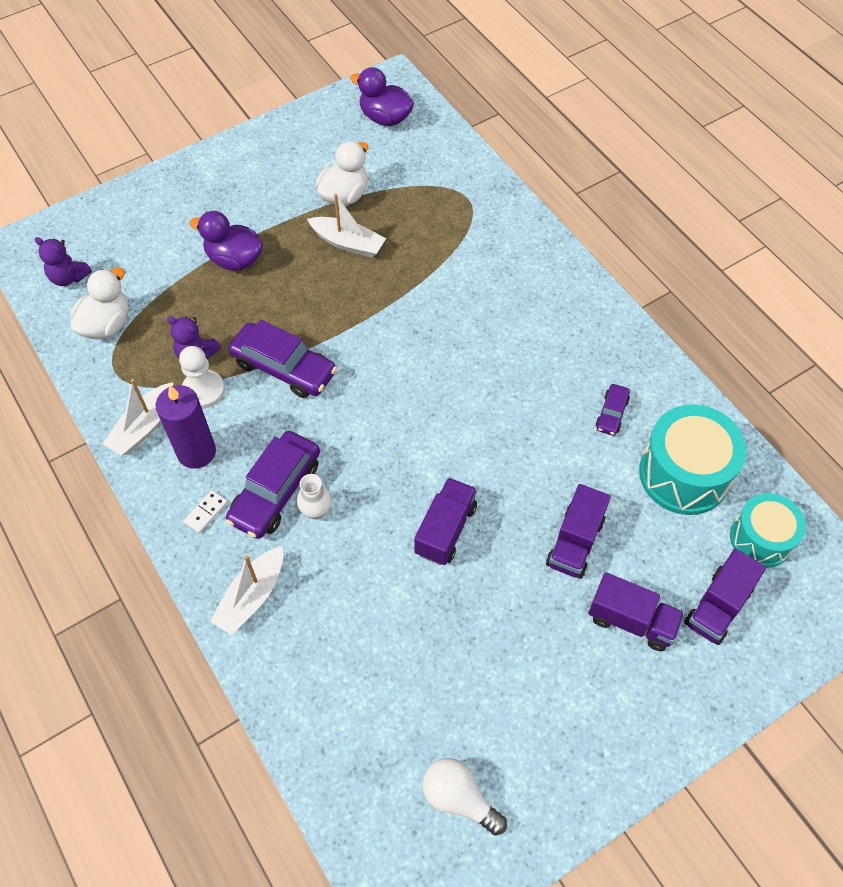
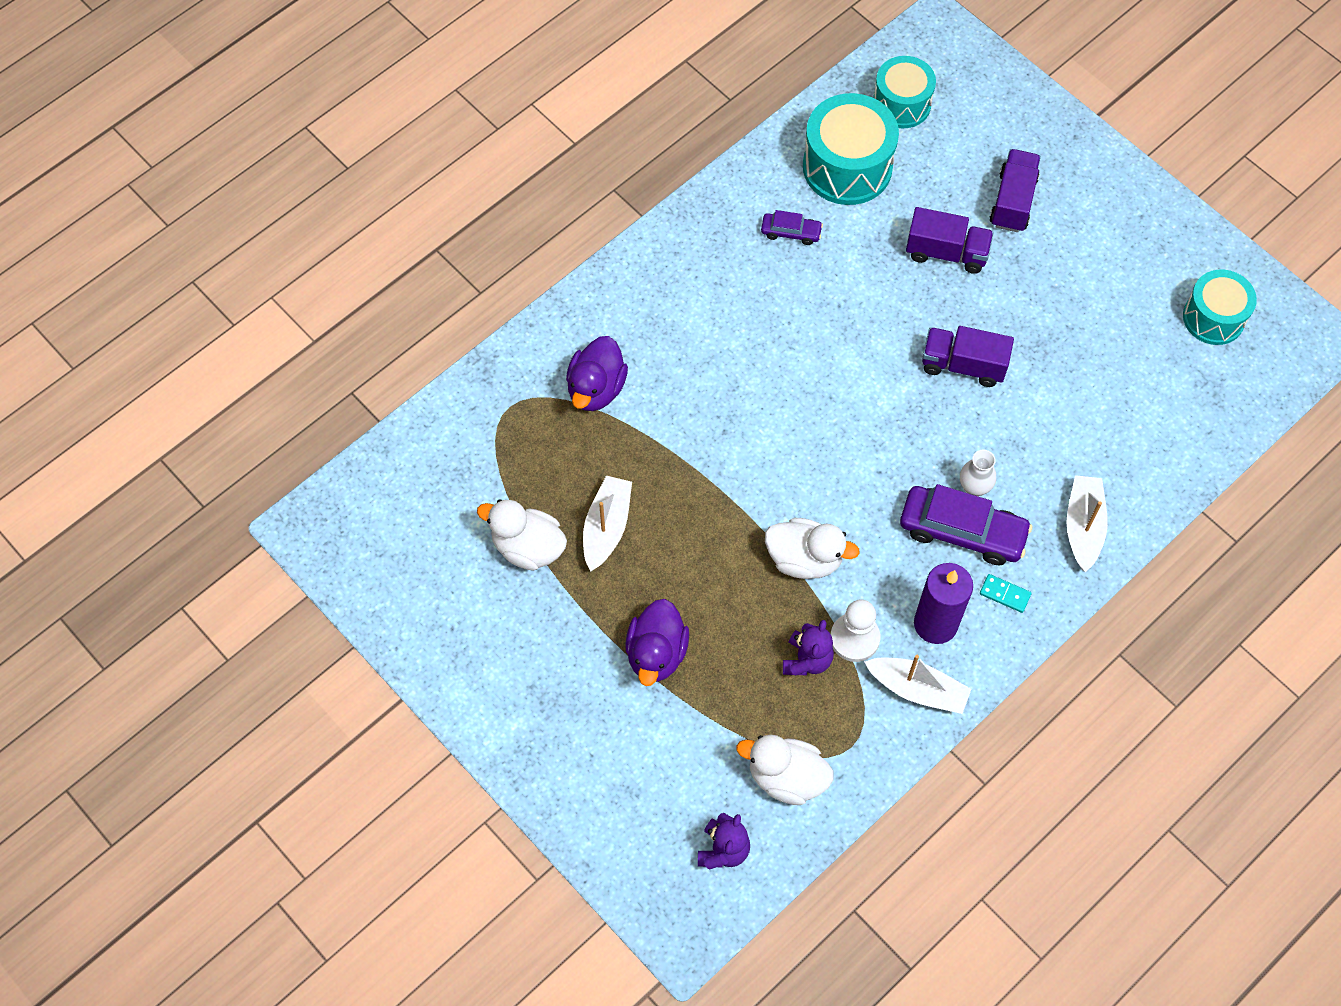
camera: 100 degrees left, 5 degrees up
(206, 512) = (1004, 594): white domino -> turquoise domino
(251, 596) = (1083, 527): white boat -> white boat turned 105 degrees counterclockwise
(284, 368) = (804, 559): purple car -> white duck
(385, 118) = (381, 524): purple duck -> purple duck (596, 388)
(459, 798) = (1213, 318): white light bulb -> turquoise drum
(717, 606) = (979, 136): purple truck -> none

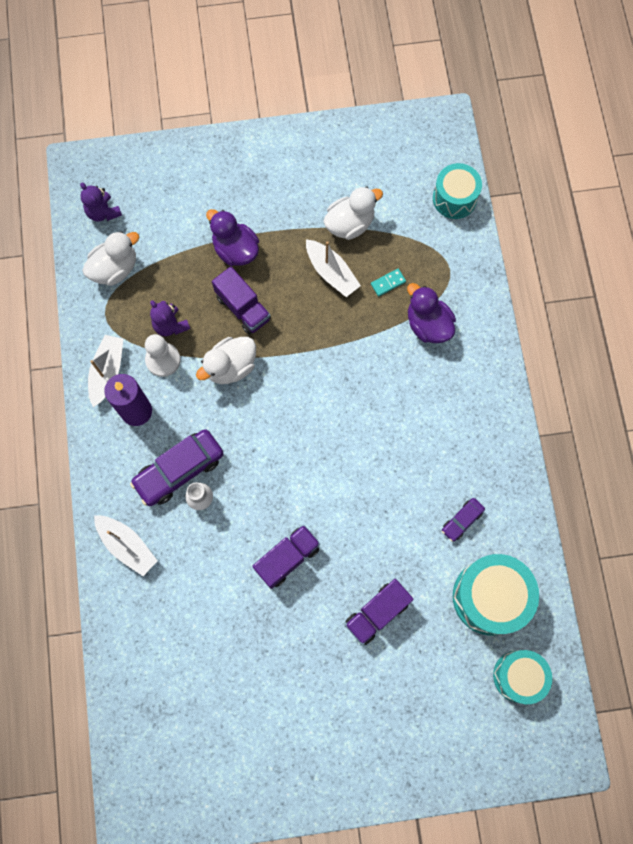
camera: 125 degrees right, 10 degrees up
(917, 689) = (107, 372): white boat -> white boat turned 135 degrees clockwise
(1004, 594) = (123, 464): turquoise domino -> turquoise domino (388, 283)
(1013, 201) = (385, 692): purple truck -> purple truck (243, 308)
(1213, 318) = (200, 759): turquoise drum -> turquoise drum (454, 198)

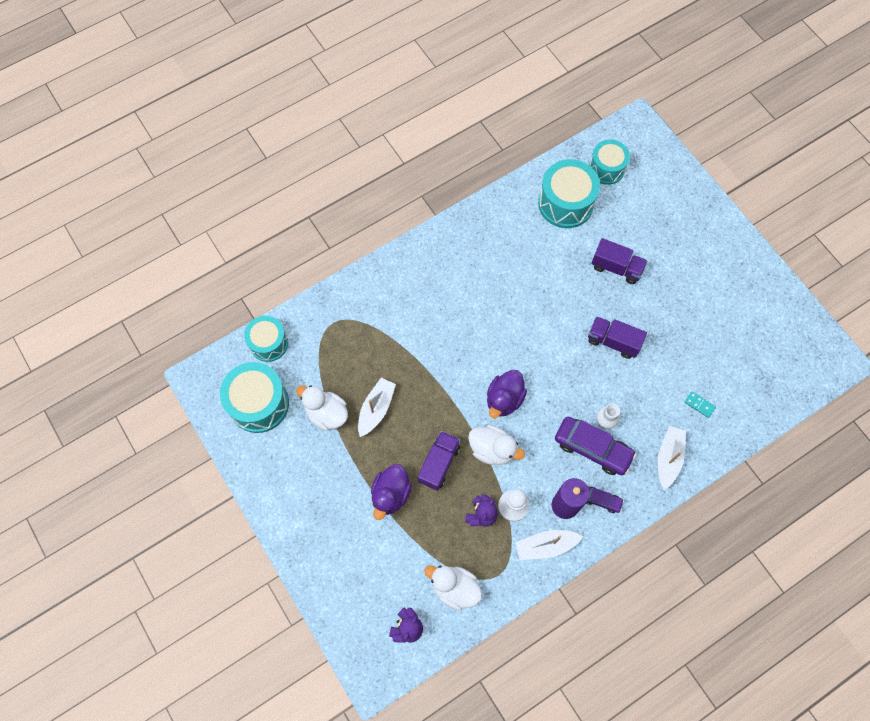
camera: 115 degrees left, 5 degrees down
(388, 283) = (365, 363): turquoise domino -> turquoise domino (699, 405)
(391, 166) = (259, 403): none -> turquoise drum
(428, 325) = (387, 320): purple duck -> purple duck (504, 399)
(462, 520) = (523, 240): purple car -> purple car (601, 500)

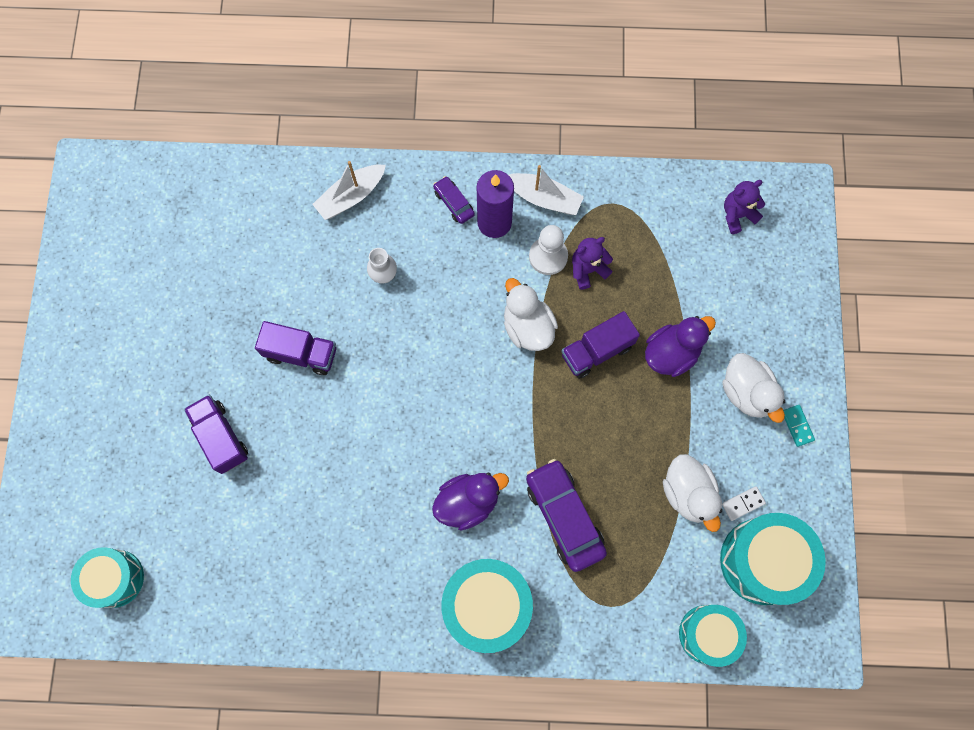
camera: 145 degrees left, 5 degrees up
(289, 429) = (743, 503): none -> white domino
(376, 409) = (626, 459): white boat -> none
(454, 588) = (665, 220): white duck -> white duck (746, 392)
(504, 399) = (474, 372): purple duck -> purple duck (468, 502)
(565, 203) = (207, 566): turquoise drum -> turquoise drum (487, 605)
(592, 448) = (420, 257): purple car -> purple car (564, 516)
(613, 341) = (301, 353): purple truck -> purple truck turned 45 degrees counterclockwise
(699, 405) = (271, 225): turquoise domino -> turquoise domino (797, 426)

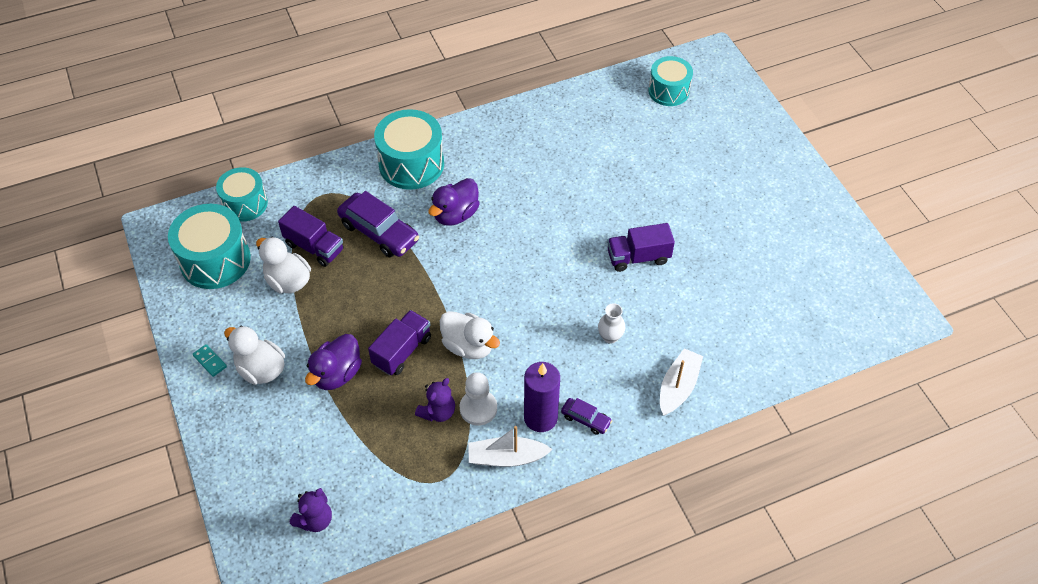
camera: 155 degrees right, 20 degrees down
(221, 437) = (658, 185): purple truck -> purple truck (314, 247)
(743, 503) = (241, 290): white domino -> none

